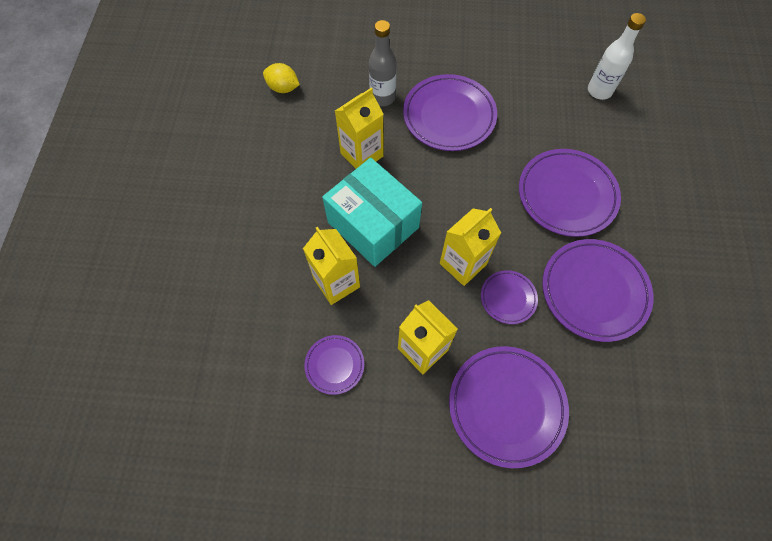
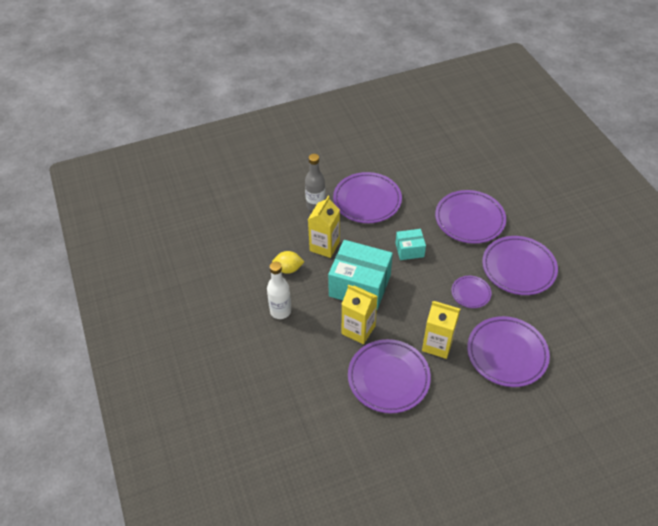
camera: 25 degrees left, 15 degrees down
(283, 88) = (242, 225): yellow lemon -> yellow lemon (288, 269)
(334, 365) = (388, 378): purple plate -> purple plate, size x1.92
(463, 204) = (409, 250): none -> turquoise box
(463, 264) = (431, 285): yellow carton -> none
(599, 91) = (452, 150): white bottle -> white bottle (280, 311)

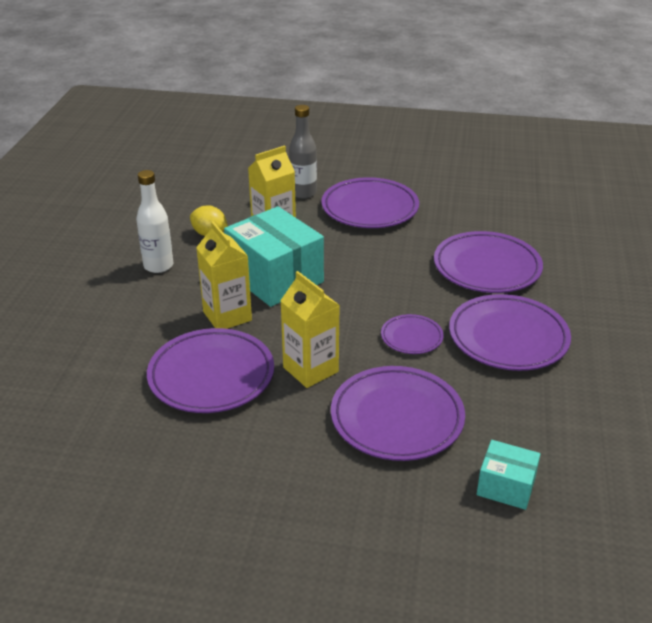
camera: 30 degrees right, 15 degrees down
(409, 250) = (374, 268): turquoise box -> turquoise box (506, 486)

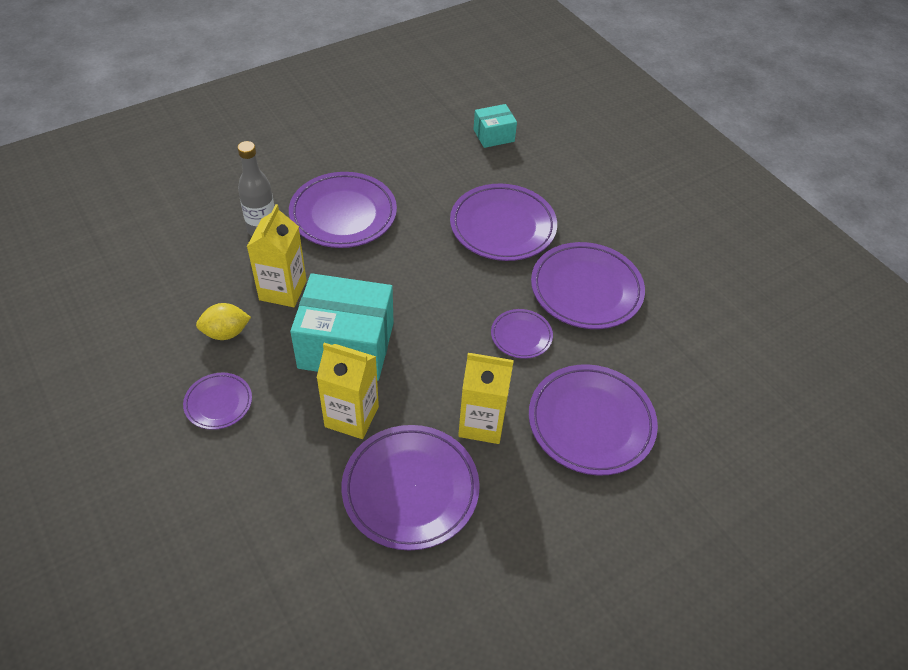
camera: 45 degrees left, 15 degrees up
(158, 266) = (218, 403): white bottle -> purple plate
(506, 486) = (715, 428): turquoise box -> turquoise box (493, 135)

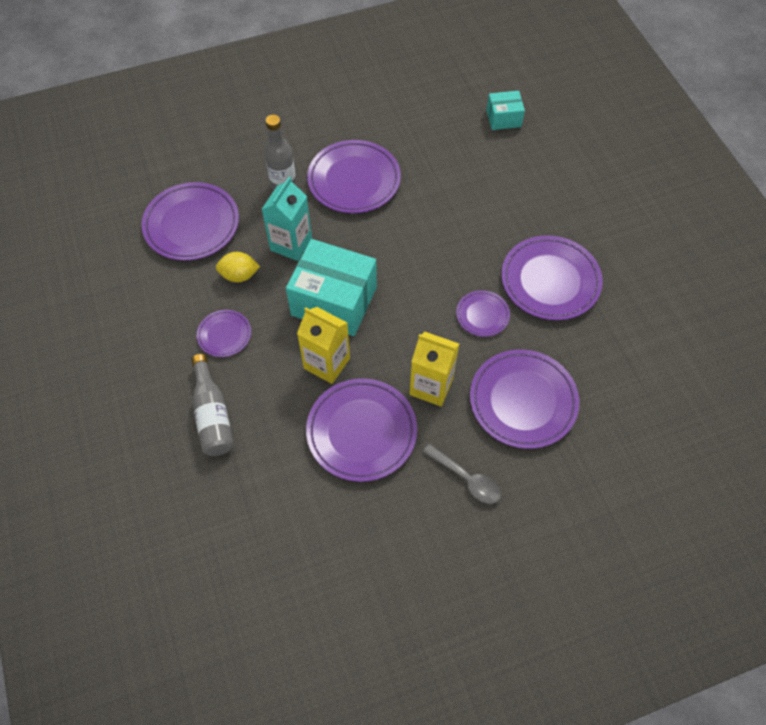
camera: 15 degrees right, 10 degrees up
(218, 501) = (212, 415): none -> grey bottle
(283, 290) = (291, 244): yellow carton -> turquoise carton
(502, 226) = (490, 210): purple plate -> purple plate (192, 225)
(549, 523) = (466, 479): none -> grey spoon

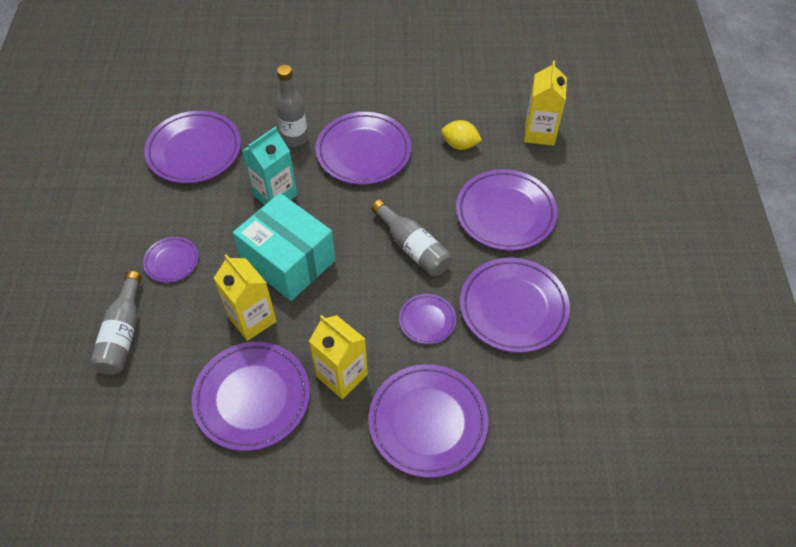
camera: 20 degrees right, 5 degrees down
(239, 275) = (213, 210): yellow lemon -> yellow lemon (460, 144)
(440, 254) = (413, 247): none -> grey bottle
(466, 479) = (332, 483): grey spoon -> none
(503, 118) = (539, 133): turquoise box -> yellow carton
(506, 200) = (505, 213): none -> purple plate

